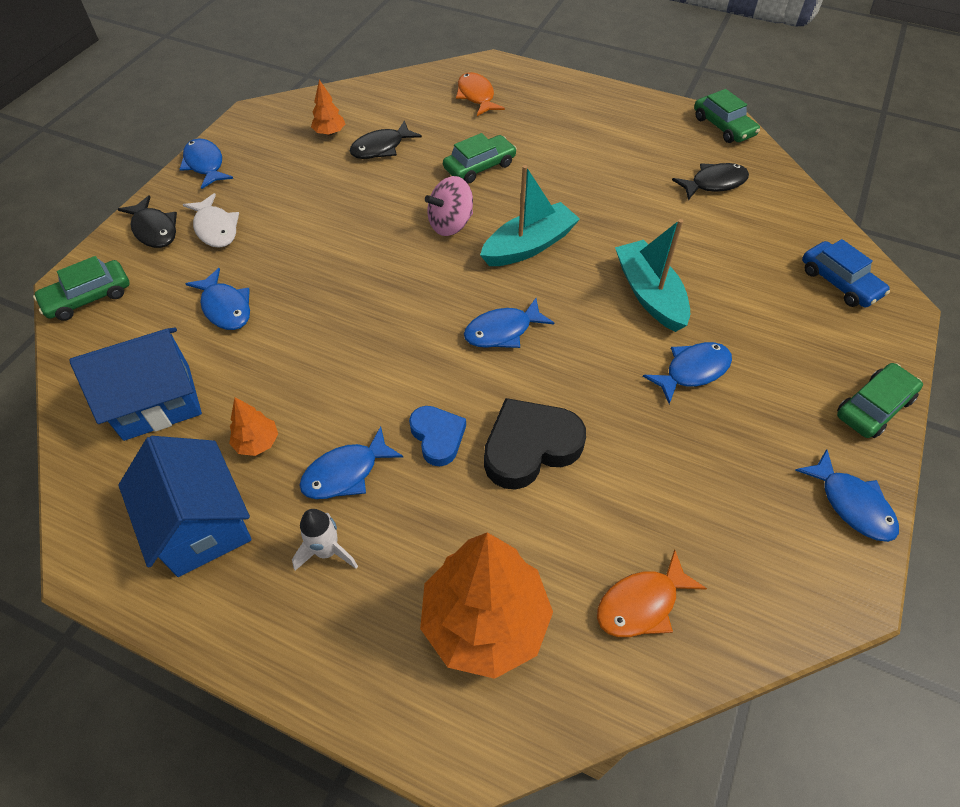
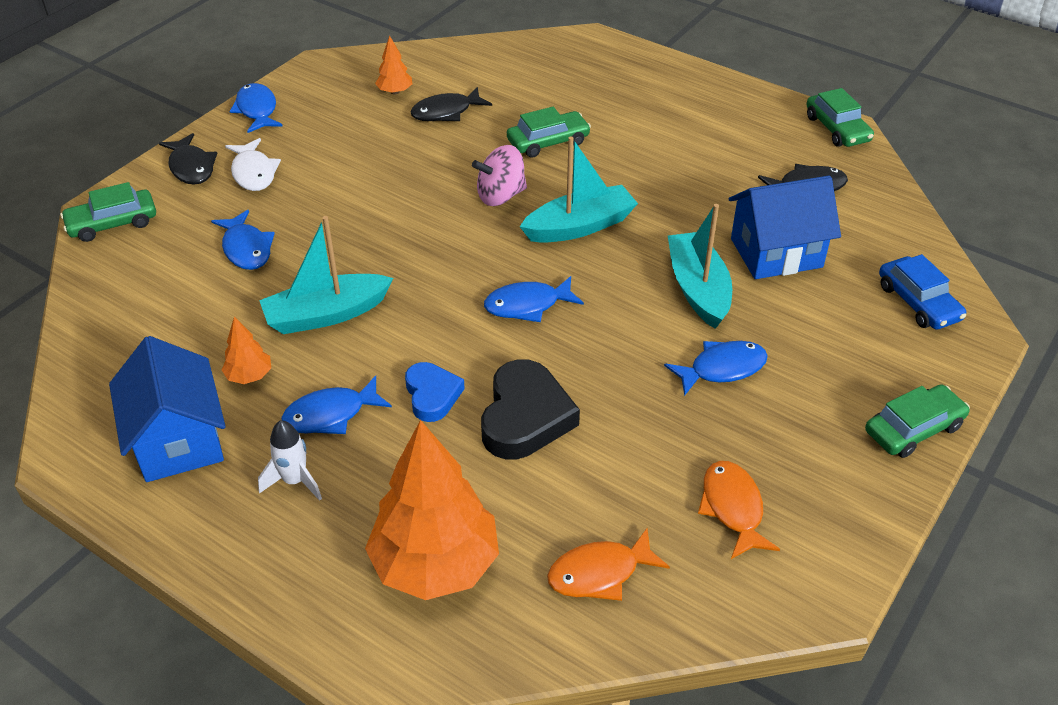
camera: 10 degrees right, 10 degrees down
(157, 402) = (159, 327): blue house -> blue house (776, 253)
(317, 366) = (326, 314): none -> turquoise boat
(476, 96) = (564, 70): orange fish -> orange fish (733, 508)
(530, 447) = (525, 417): black heart -> black heart turned 120 degrees clockwise
(851, 504) = (855, 516): blue fish -> none

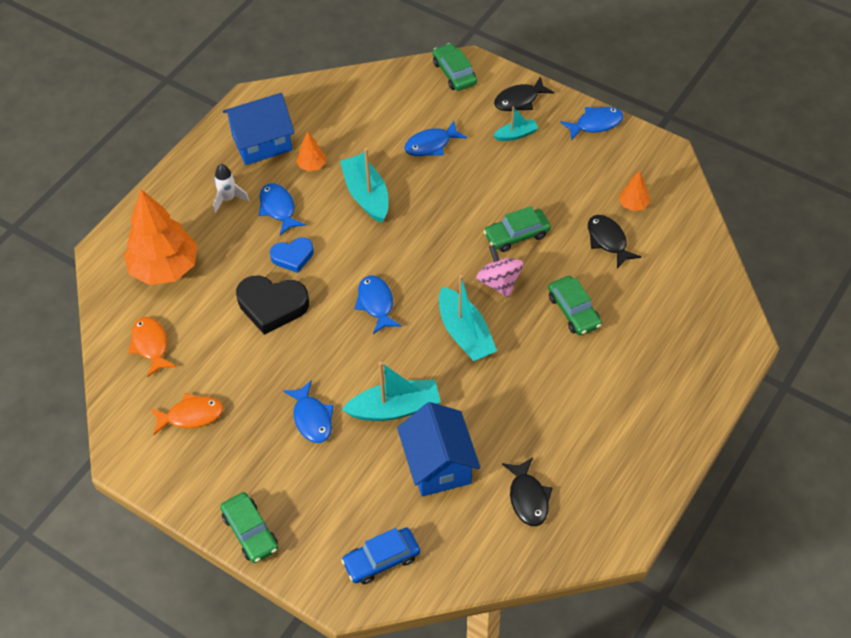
camera: 90 degrees right, 10 degrees up
(253, 172) = (516, 135): white fish -> turquoise boat
(837, 129) = (619, 534): green car -> green car (517, 235)

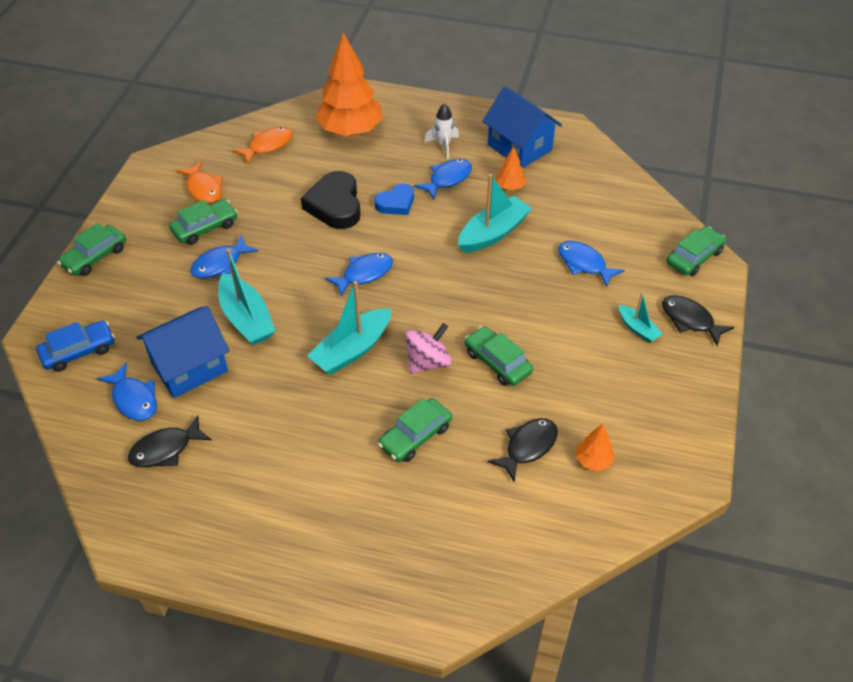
camera: 70 degrees right, 5 degrees down
(252, 423) = (205, 228): none -> green car
(293, 257) = (396, 203): blue heart -> blue heart turned 90 degrees counterclockwise
(381, 559) = (78, 351): blue car -> blue car turned 105 degrees clockwise
(595, 124) = (697, 397): blue fish -> blue fish (134, 399)

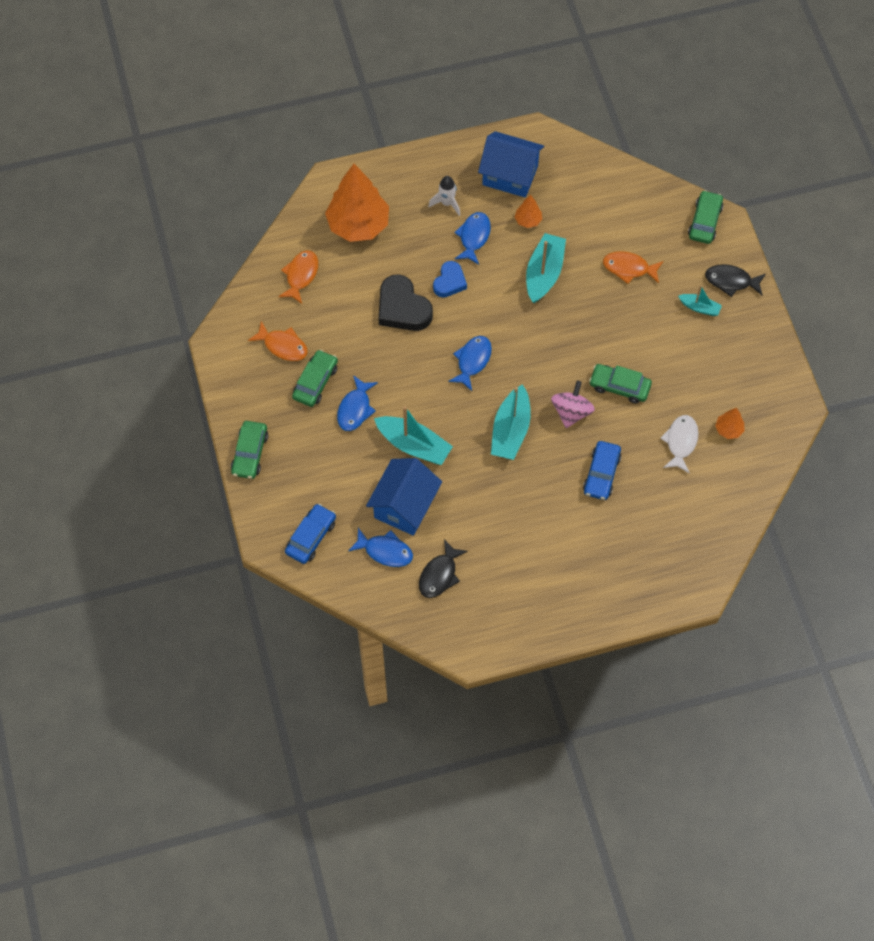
camera: 30 degrees left, 15 degrees up
(415, 436) = (601, 474): green car -> blue car
(528, 447) = (680, 442): black fish -> white fish
(584, 264) = (629, 268): blue fish -> orange fish

